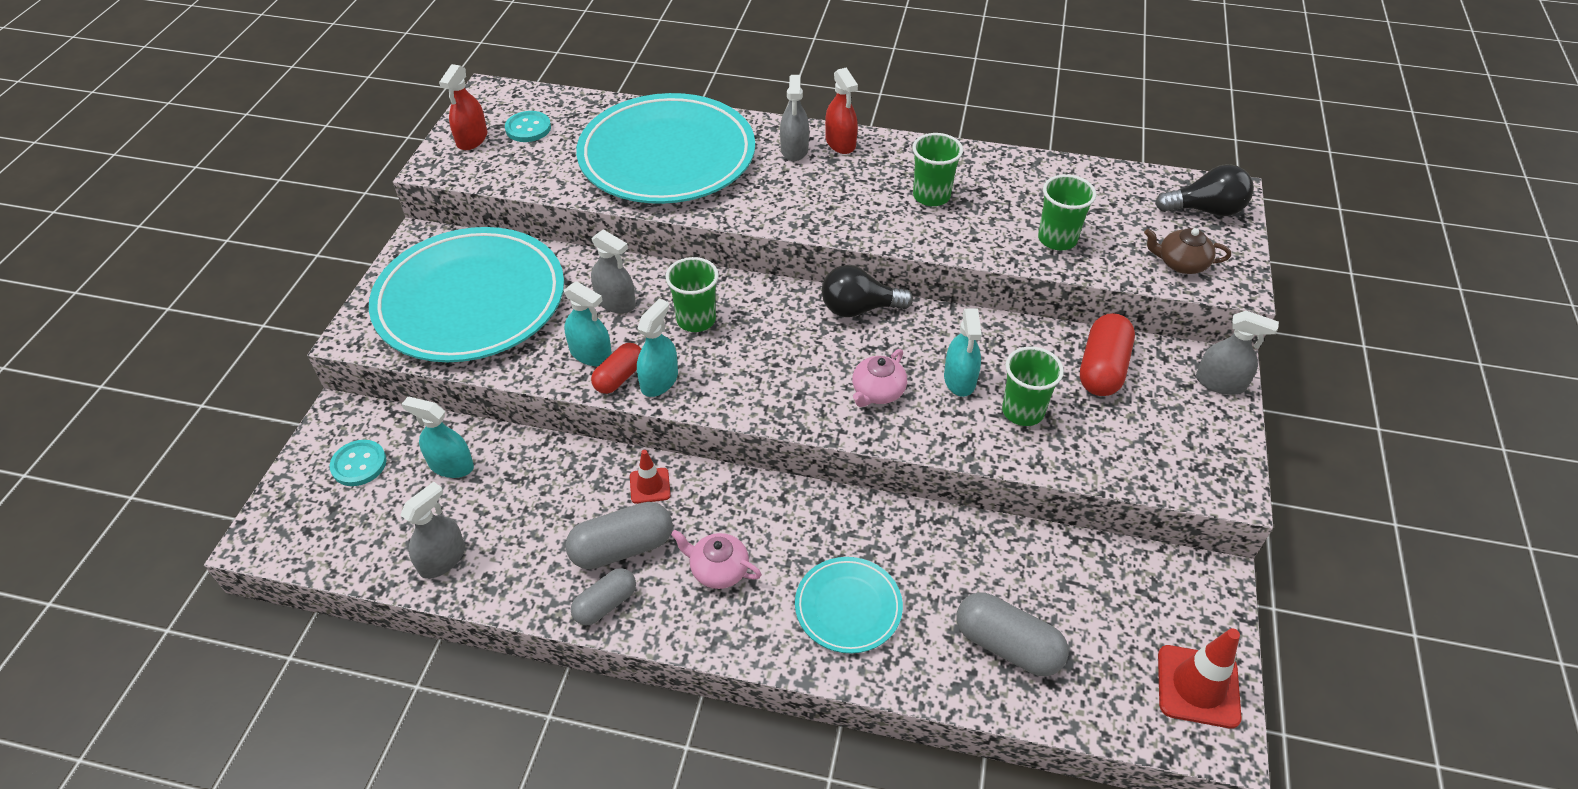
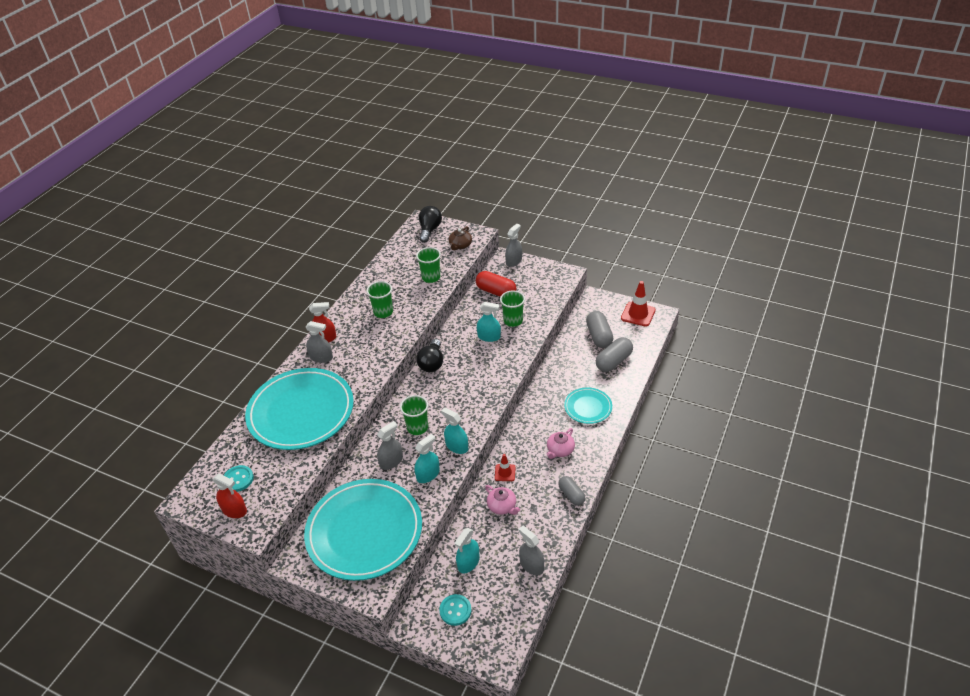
camera: 75 degrees left, 5 degrees down
(619, 377) = (449, 463): red capsule -> none
(622, 548) = (540, 486): grey capsule -> grey capsule (599, 336)
(877, 392) = (488, 365): pink teapot -> pink teapot (502, 506)

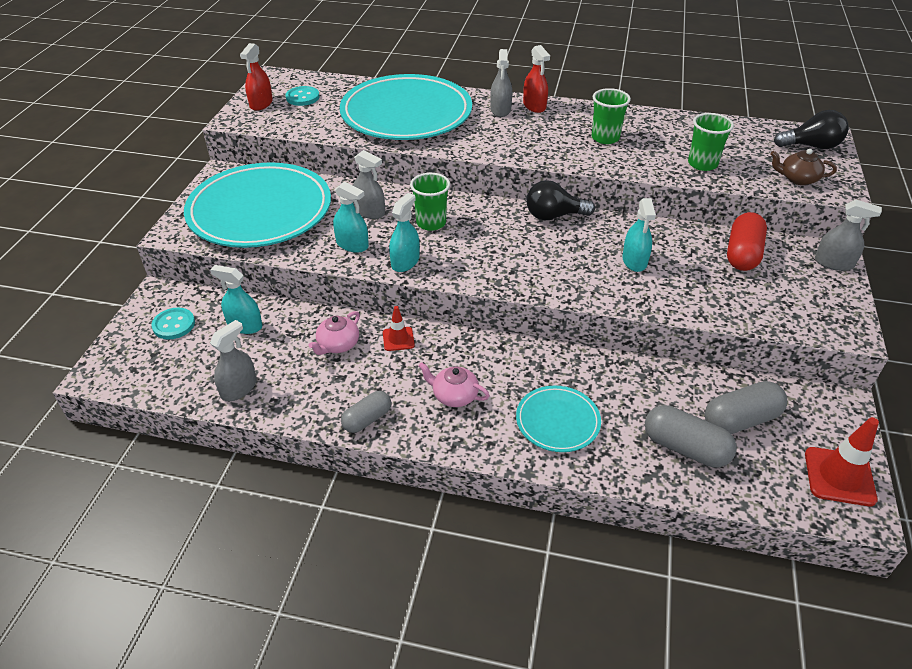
camera: 75 degrees right, 0 degrees up
(513, 321) = (685, 281): green cup -> none

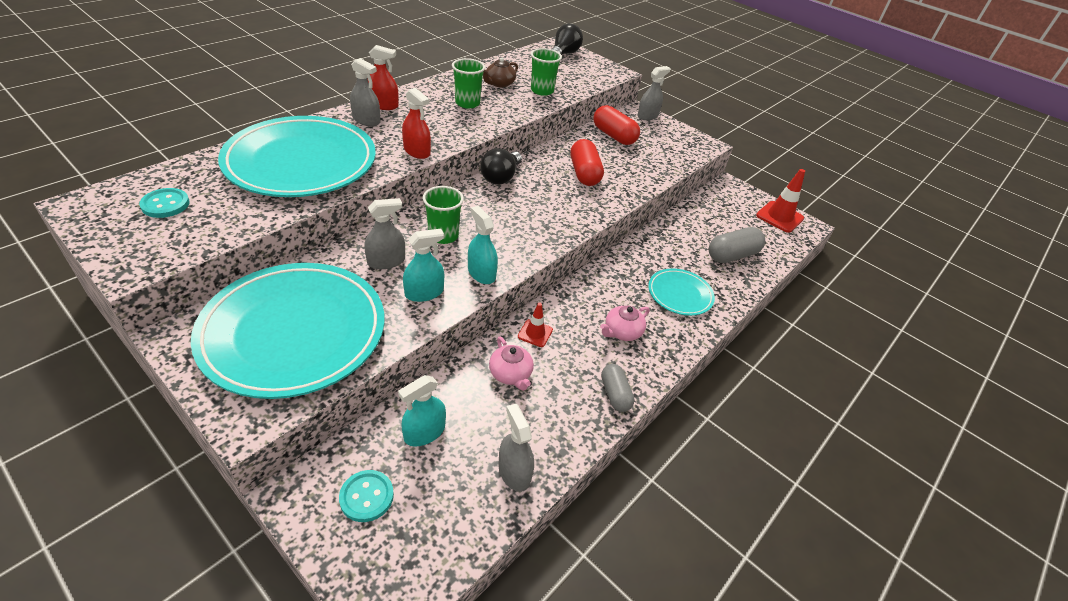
camera: 65 degrees left, 0 degrees up
(261, 103) = (128, 236): red spray bottle -> red spray bottle (417, 151)
(634, 261) = (584, 173): turquoise spray bottle -> red capsule
(740, 420) = (722, 223): grey capsule -> none
(797, 179) = (591, 75): brown teapot -> brown teapot (499, 84)

